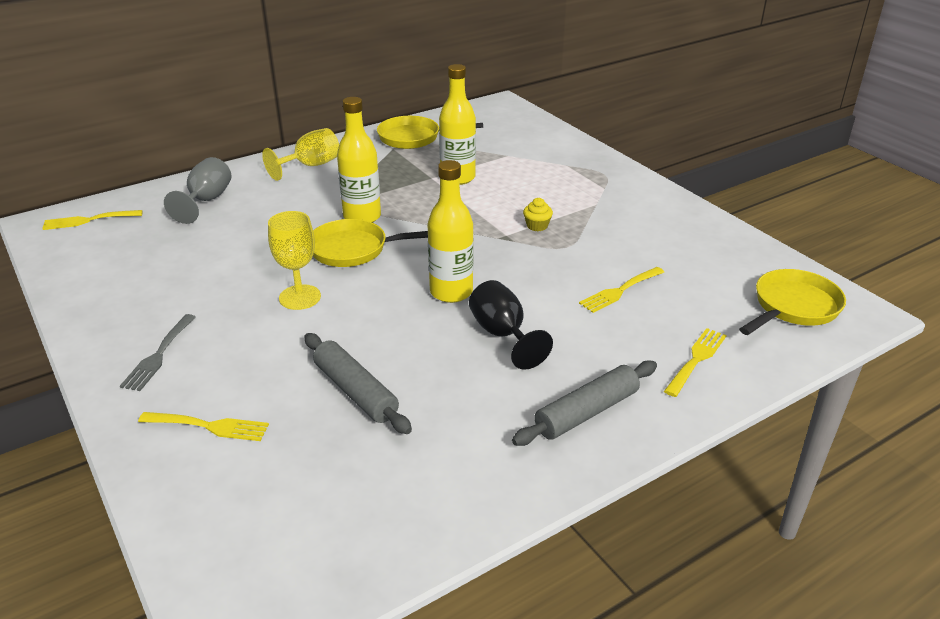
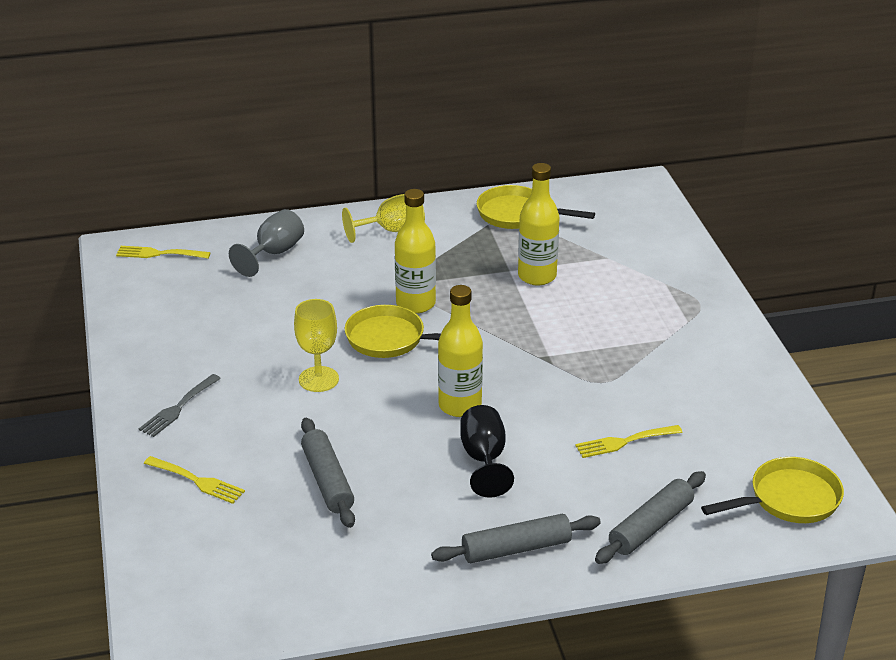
camera: 20 degrees right, 0 degrees up
(537, 226) = (586, 352): yellow cupcake -> none
(696, 359) = (651, 526): yellow fork -> grey rolling pin

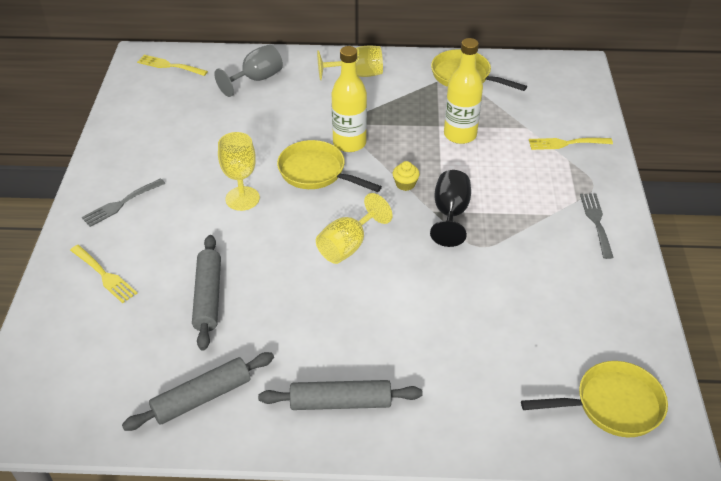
camera: 15 degrees right, 10 degrees up
(460, 405) = (348, 246): yellow bottle -> yellow goblet
(484, 459) = (348, 303): black goblet -> black goblet (450, 213)
(497, 335) = (405, 184): none -> yellow cupcake
(624, 442) = (478, 311): yellow fork -> yellow fork (566, 143)
(651, 526) = (471, 406): grey rolling pin -> grey rolling pin (202, 397)
(715, 338) = (596, 222): none -> grey fork

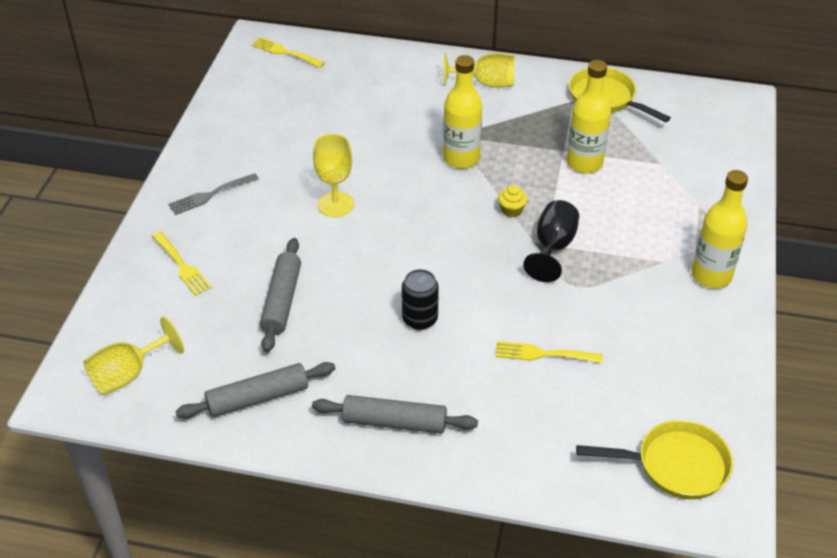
camera: 10 degrees right, 0 degrees up
(256, 79) = (375, 77): grey goblet -> none
(316, 172) = (418, 186): yellow pan -> none
(343, 297) = (420, 319): none -> black can
(348, 246) = (436, 267): yellow goblet -> yellow goblet (128, 375)
(566, 143) = (701, 186): yellow fork -> yellow fork (543, 354)
(596, 222) = (711, 276): grey fork -> yellow bottle

